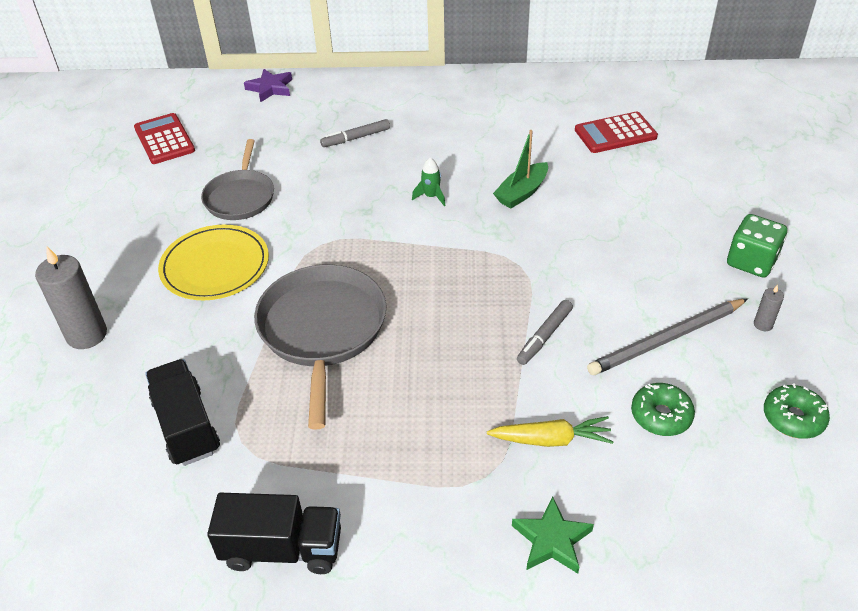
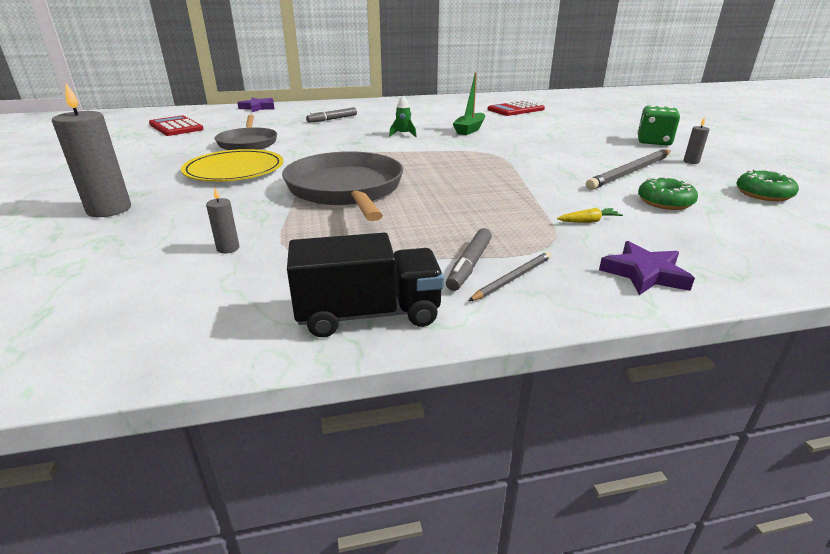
camera: 15 degrees left, 15 degrees down
(186, 426) = (228, 248): black truck -> grey candle
(424, 523) = (512, 278): none -> grey pencil
(544, 336) = (537, 178): grey marker -> grey marker (469, 265)
(551, 439) = (588, 221): yellow carrot -> yellow carrot, size x0.58
(551, 540) = (644, 273): green star -> purple star

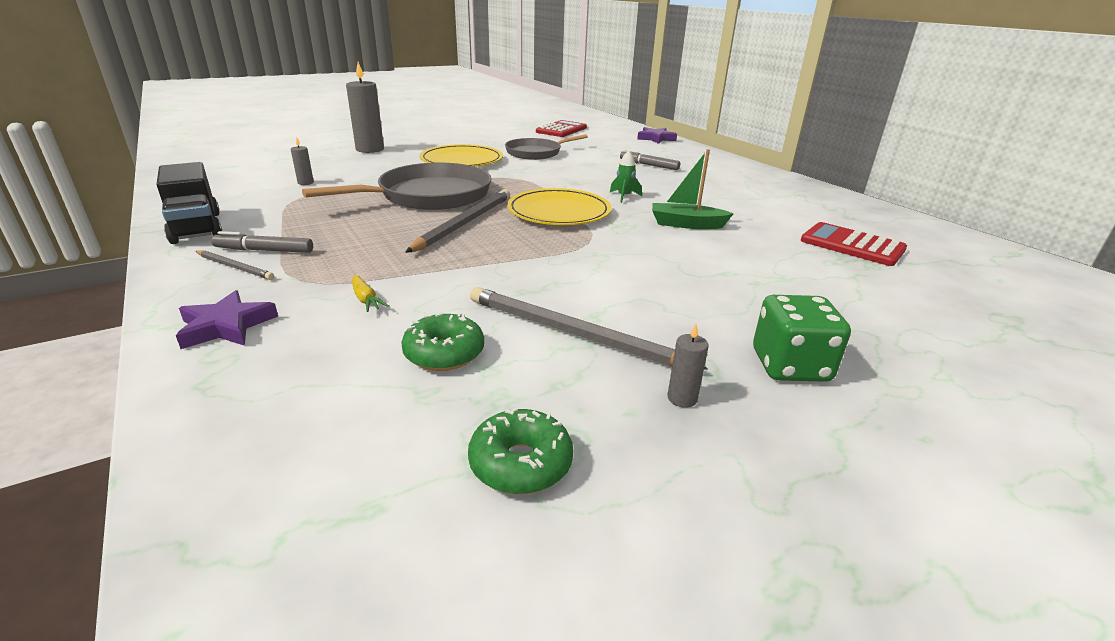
camera: 70 degrees right, 0 degrees up
(424, 153) = (559, 211): none -> yellow plate
(434, 182) = (464, 223): none -> grey pencil

